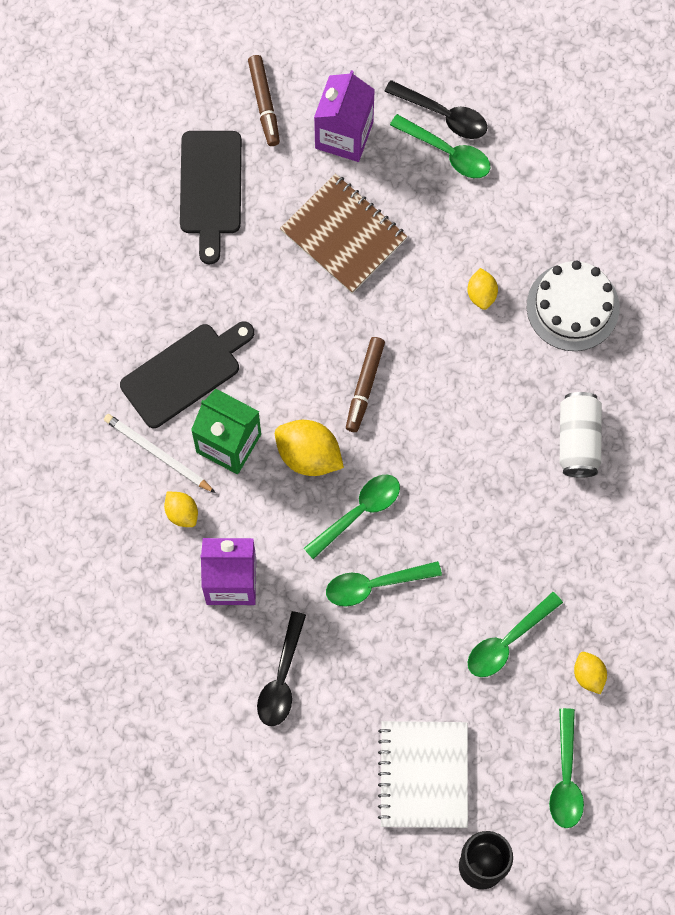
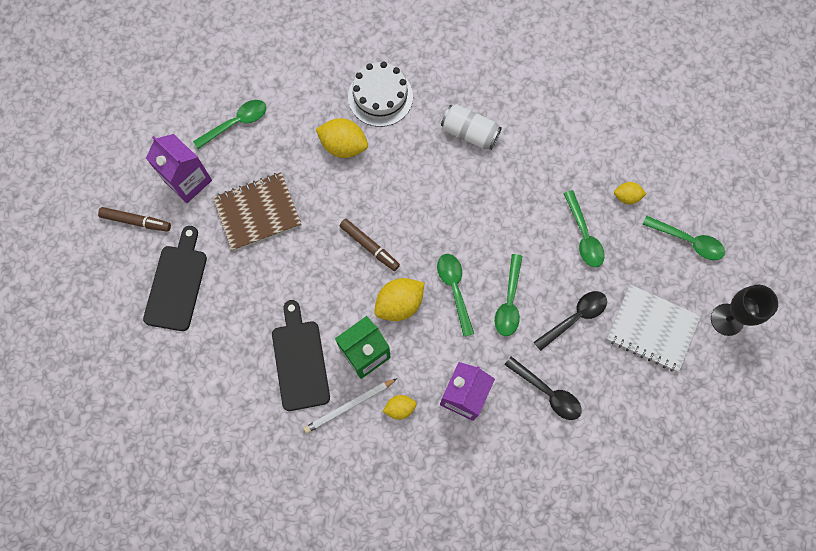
camera: 65 degrees left, 0 degrees up
(211, 188) = (177, 283): black cutting board -> black cutting board turned 105 degrees counterclockwise
(443, 115) = (209, 114): black spoon -> black spoon (575, 318)
(481, 294) = (343, 146): yellow lemon -> yellow lemon, size x1.74

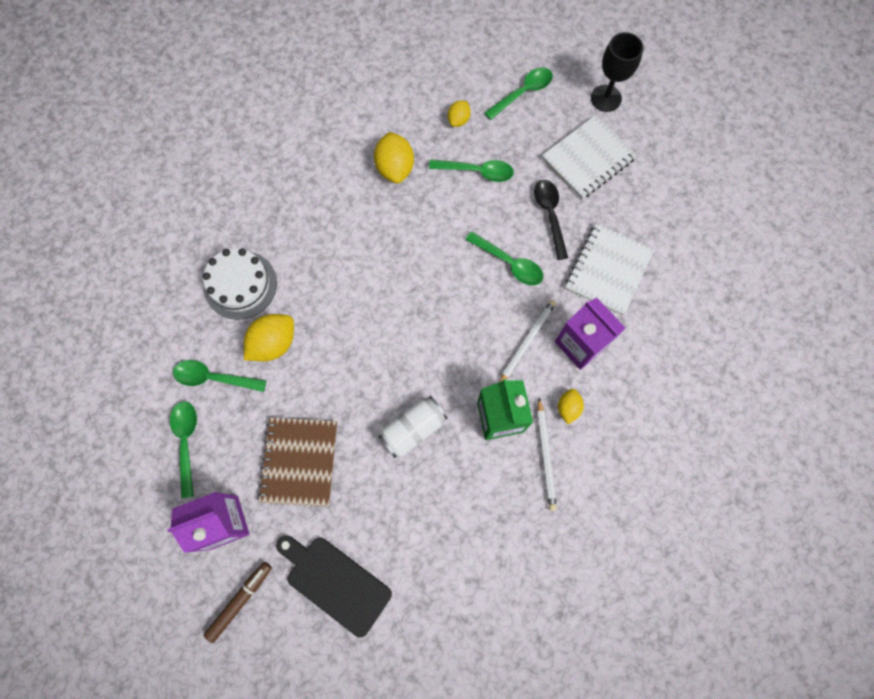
camera: 65 degrees left, 0 degrees up
(300, 361) = (478, 485): black cutting board -> none
(369, 246) = (393, 365): brown marker -> none
(399, 304) = (465, 362): yellow lemon -> yellow lemon (395, 168)
(443, 348) = (526, 342): none -> white pencil
(454, 289) = (475, 305): green spoon -> green spoon (214, 378)
(469, 133) = (325, 221): white can -> white can (413, 429)
(547, 392) = (608, 270): black spoon -> white notebook

